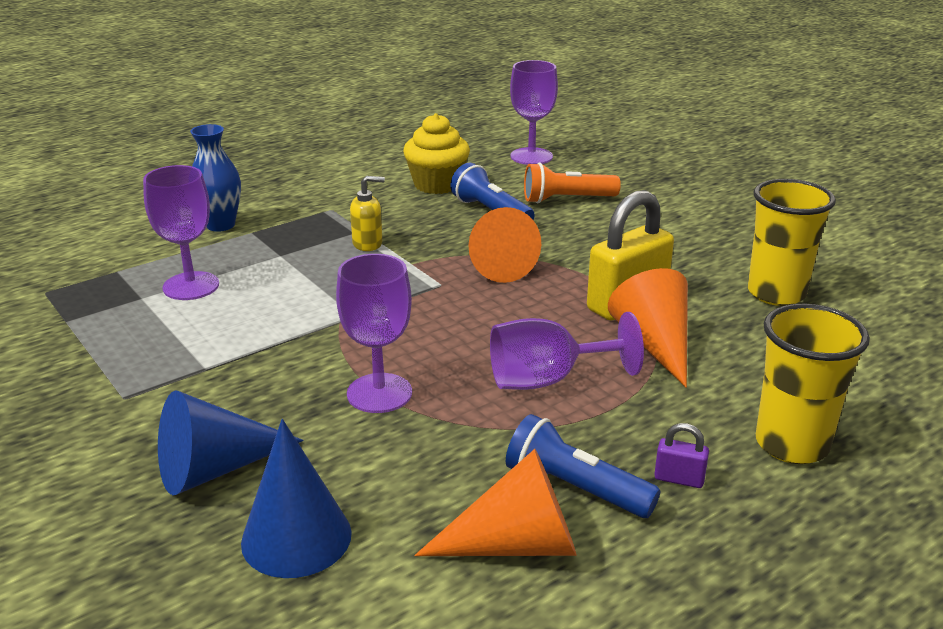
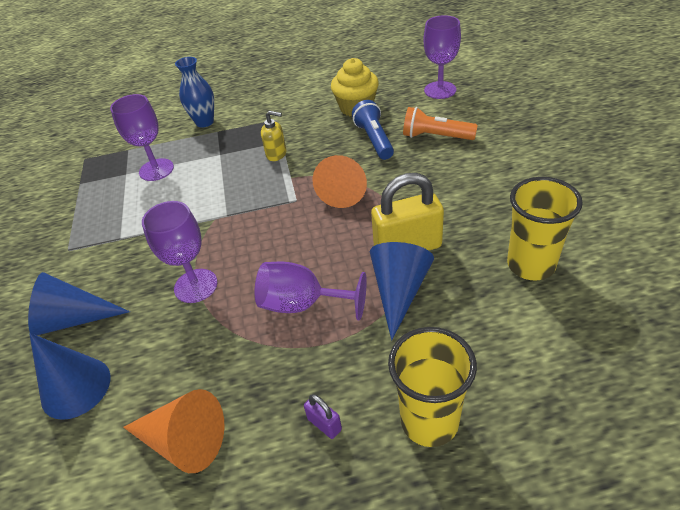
camera: 30 degrees right, 15 degrees up
(575, 488) = (251, 407): blue flashlight -> none
(654, 344) = (399, 291): orange cone -> blue cone

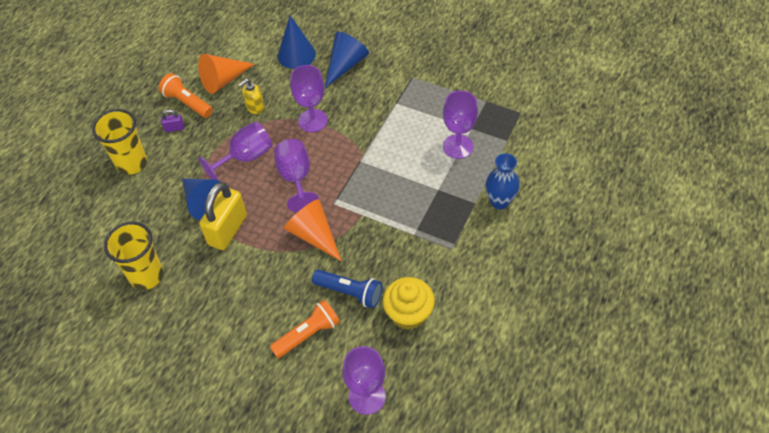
camera: 125 degrees right, 10 degrees up
(264, 452) = (187, 103): none -> orange flashlight
(276, 154) = (400, 222): yellow soap dispenser -> yellow soap dispenser (255, 107)
(291, 243) = (296, 178): none -> purple goblet

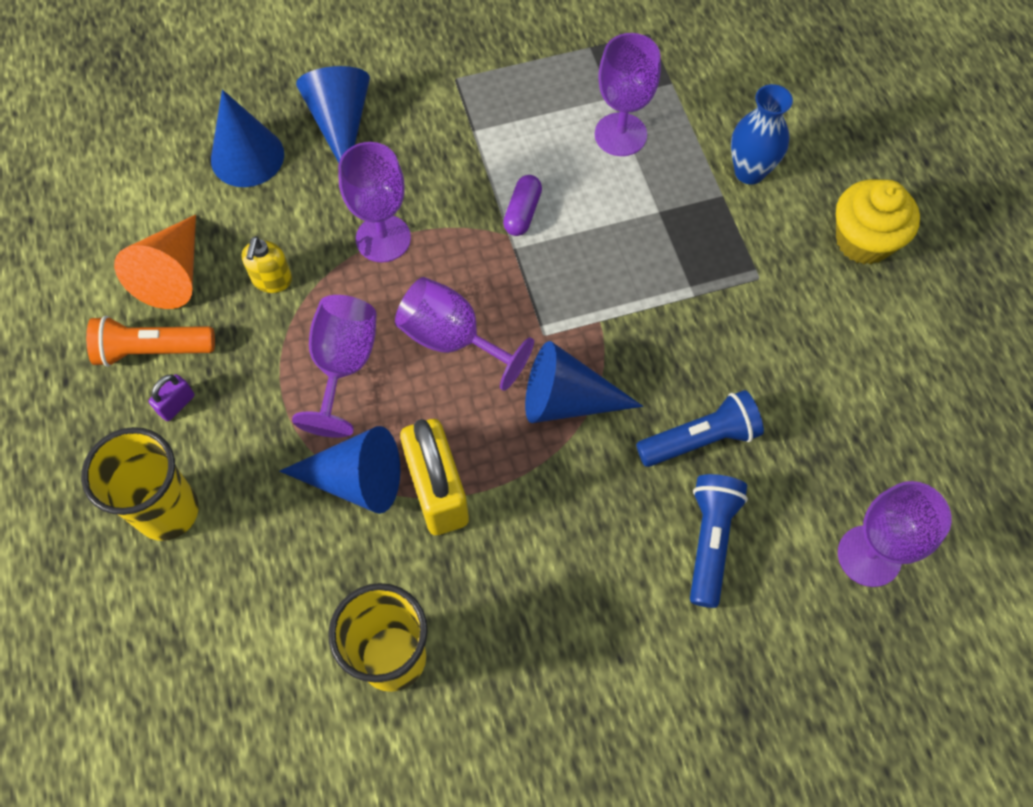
camera: 45 degrees left, 10 degrees up
(308, 334) = (710, 541): orange flashlight -> blue flashlight
(314, 235) = (567, 400): orange cone -> blue cone
(379, 149) = (522, 212): none -> purple capsule
(408, 314) = (801, 406): yellow cupcake -> yellow cupcake (863, 241)

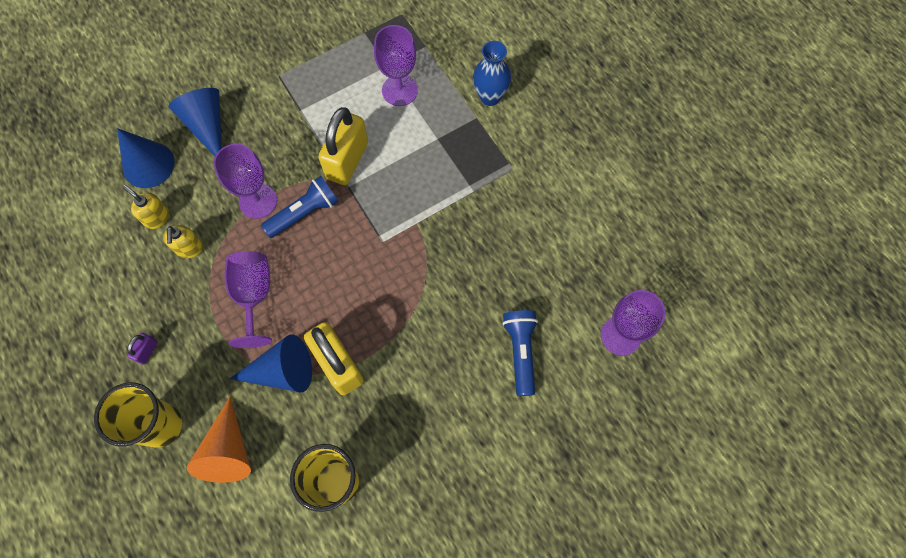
camera: 15 degrees left, 5 degrees up
(152, 350) = (119, 318): orange flashlight -> none
(173, 274) = (119, 260): orange cone -> orange cone (228, 450)
(239, 228) = (156, 217): none -> yellow soap dispenser
(452, 339) = (322, 260): purple goblet -> none
(522, 212) = (347, 160): purple capsule -> yellow padlock
(567, 400) = (408, 282): blue cone -> none
(700, 439) = (499, 286): blue flashlight -> blue flashlight (304, 213)
(863, 241) = (573, 127): yellow cupcake -> none

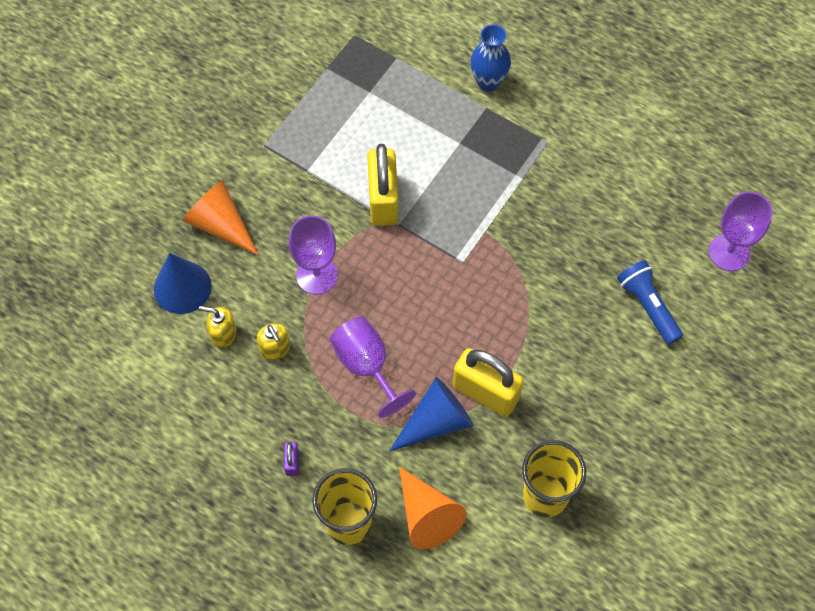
camera: 25 degrees left, 5 degrees down
(207, 126) = (220, 224): blue cone -> orange cone
(304, 213) = (370, 267): blue flashlight -> none
(399, 90) = (396, 111): purple goblet -> none

